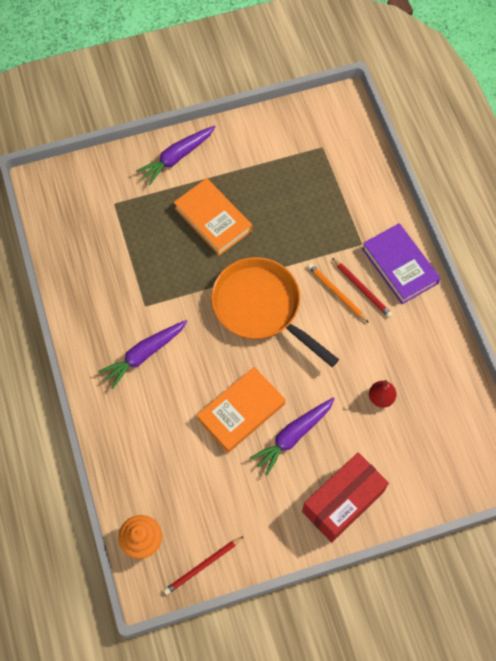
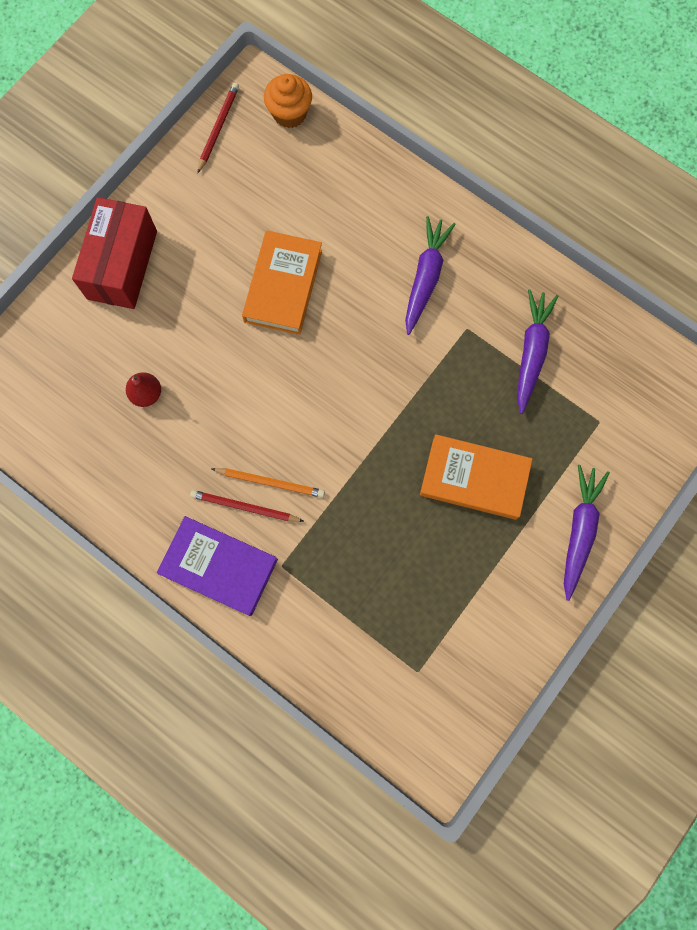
camera: 145 degrees right, 10 degrees up
(261, 307) = (342, 409): orange pan -> none
(293, 436) = (213, 295): purple carrot -> purple carrot (531, 352)

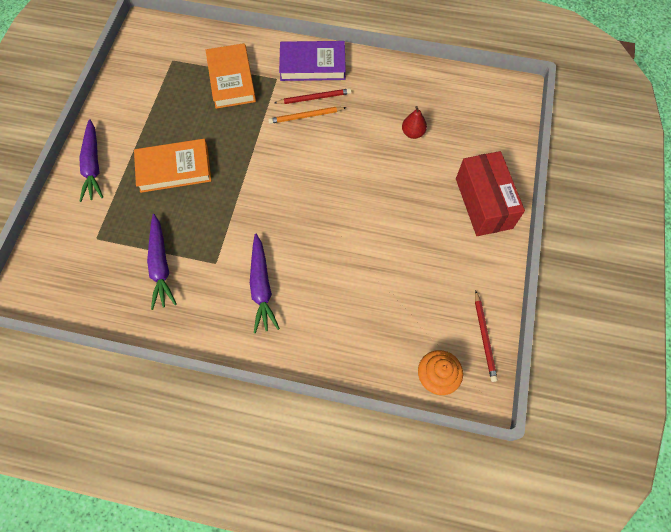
camera: 155 degrees right, 10 degrees down
(283, 286) = (363, 236): orange book -> orange book (231, 79)

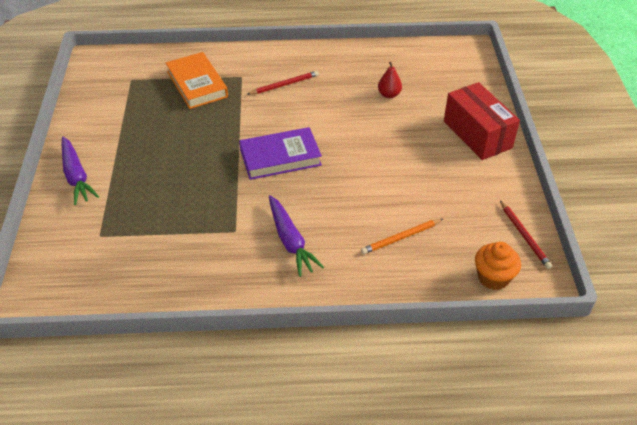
camera: 15 degrees left, 20 degrees down
(161, 265) = (178, 244): purple carrot -> none
(174, 168) = (164, 163): orange book -> none
(306, 116) = (282, 100): orange pencil -> orange pencil (401, 238)
(312, 65) = (273, 60): purple book -> purple book (280, 157)

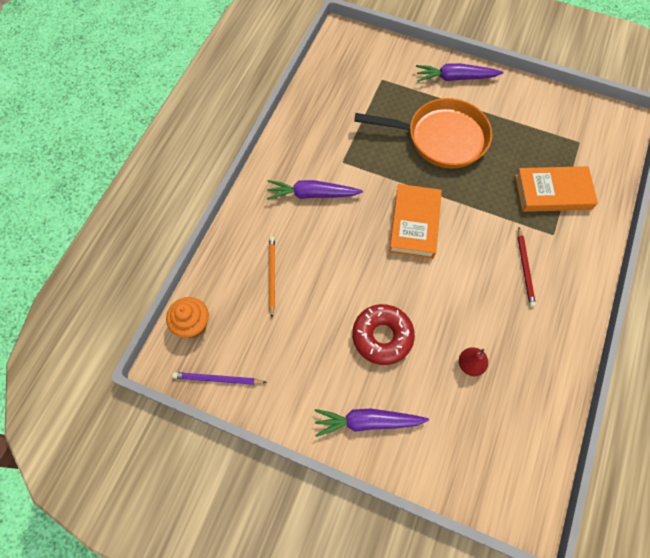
camera: 115 degrees right, 20 degrees up
(167, 166) = (441, 138): none -> orange pan
(280, 157) = (414, 223): purple book -> orange book
(403, 146) = (382, 336): none -> red donut
(477, 134) = (367, 422): red box -> purple carrot
(524, 236) = (218, 379): red pencil -> purple pencil

